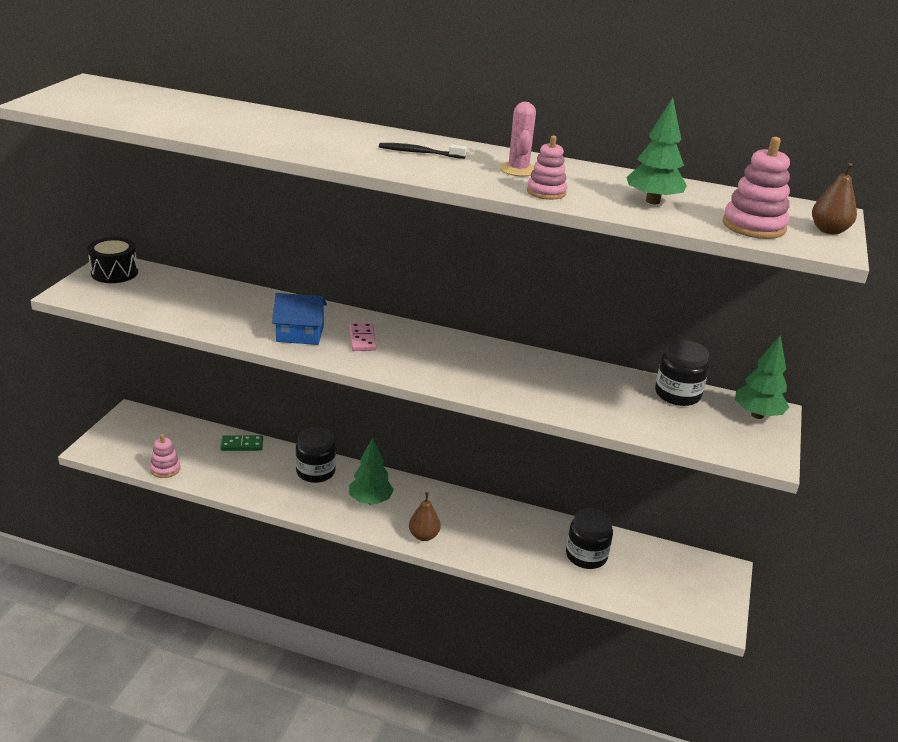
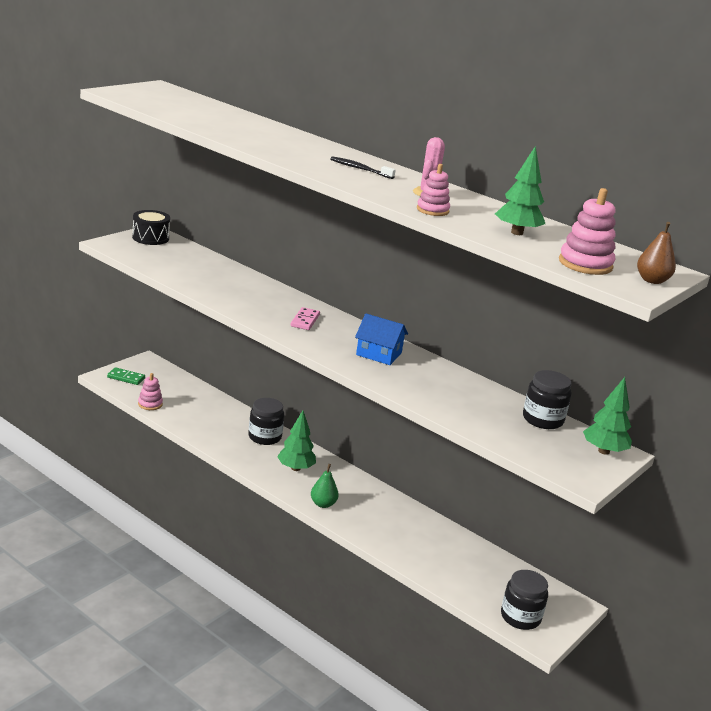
camera: 20 degrees right, 5 degrees down
(242, 445) = (218, 403): green domino -> green domino (126, 378)
(300, 334) = (258, 306): blue house -> blue house (379, 354)
(423, 536) = (323, 504): brown pear -> green pear
(586, 556) = (453, 558): black jar -> black jar (520, 617)

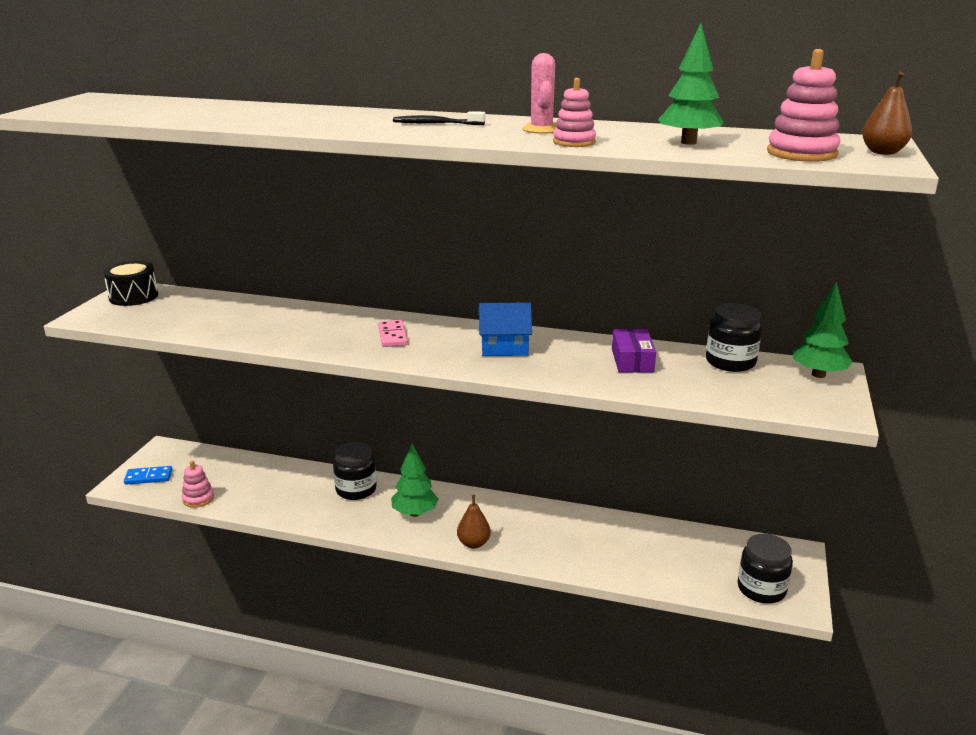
camera: 20 degrees left, 0 degrees up
(126, 378) = (148, 477): green domino -> blue domino
(323, 504) = (473, 543): green pear -> brown pear
(465, 393) = (632, 360): none -> purple box

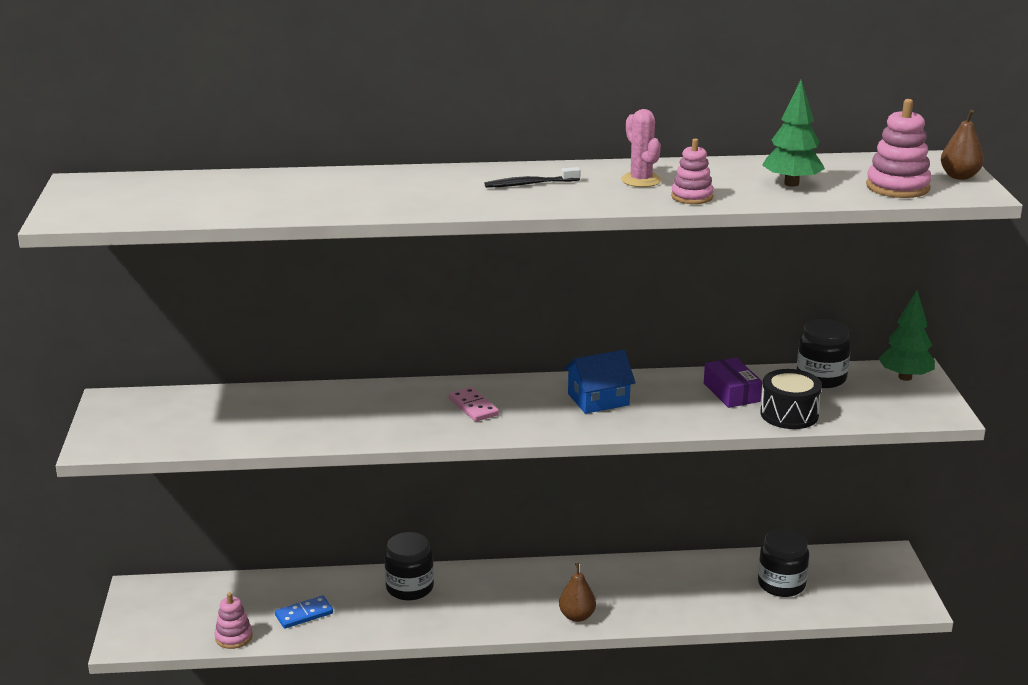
camera: 20 degrees left, 0 degrees up
(133, 296) = (124, 409): black drum -> black drum (789, 414)
(148, 477) = (150, 626): blue domino -> blue domino (304, 614)
(415, 513) = (493, 599): green tree -> none
(761, 589) = (874, 597): black jar -> black jar (781, 584)

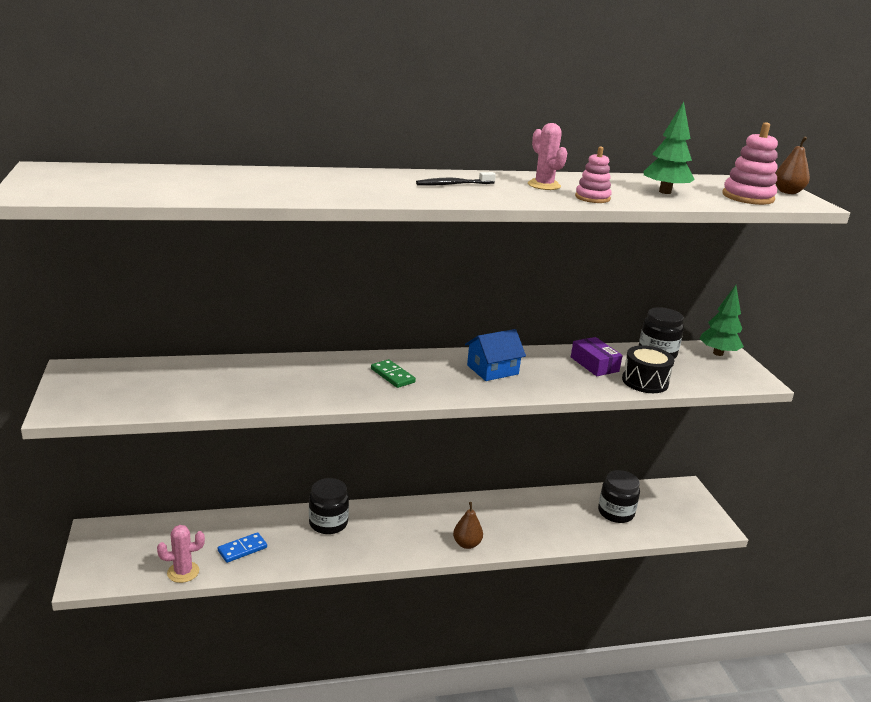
camera: 10 degrees left, 0 degrees up
(234, 637) = (183, 572): pink stacking toy -> pink cactus
(473, 407) = (392, 375): pink domino -> green domino

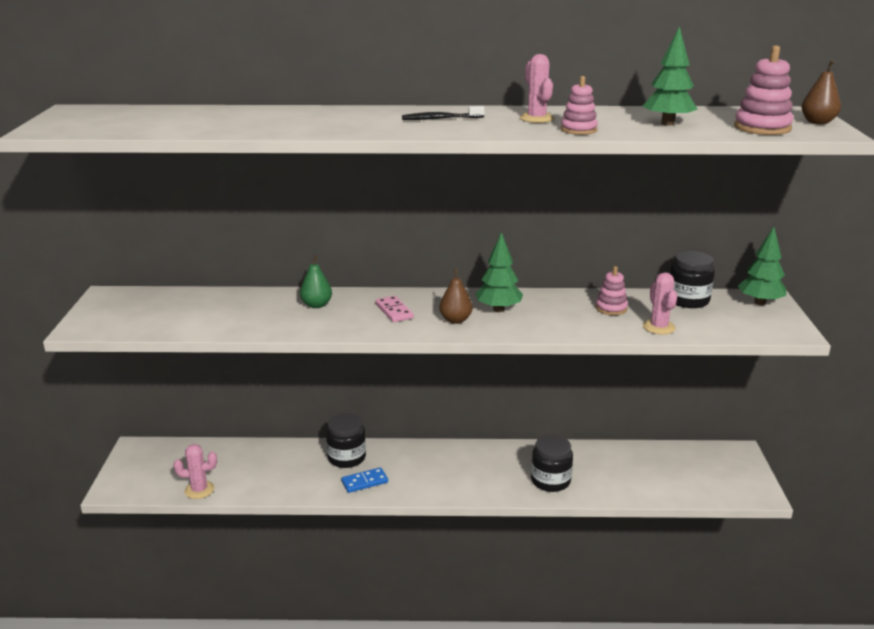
camera: 15 degrees right, 0 degrees up
(242, 549) = (259, 475): blue domino -> blue domino (364, 482)
(311, 372) = (316, 305): none -> green pear
(392, 375) = (394, 311): green domino -> pink domino
(467, 544) = (477, 488): brown pear -> brown pear (455, 320)
(492, 369) = (498, 309): blue house -> green tree
(594, 364) = (611, 308): purple box -> pink stacking toy
(615, 512) = (648, 471): black jar -> black jar (550, 481)
(645, 381) = (659, 327): black drum -> pink cactus

